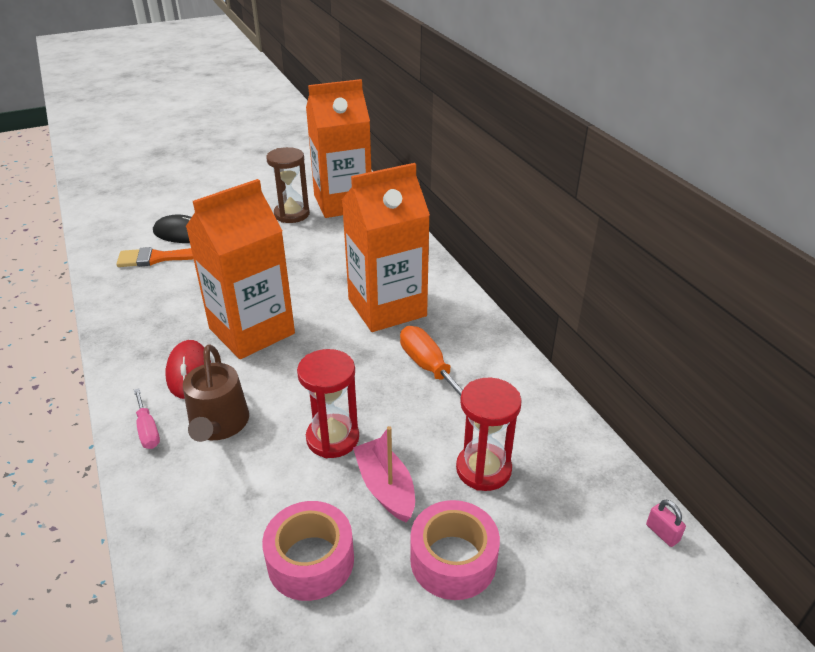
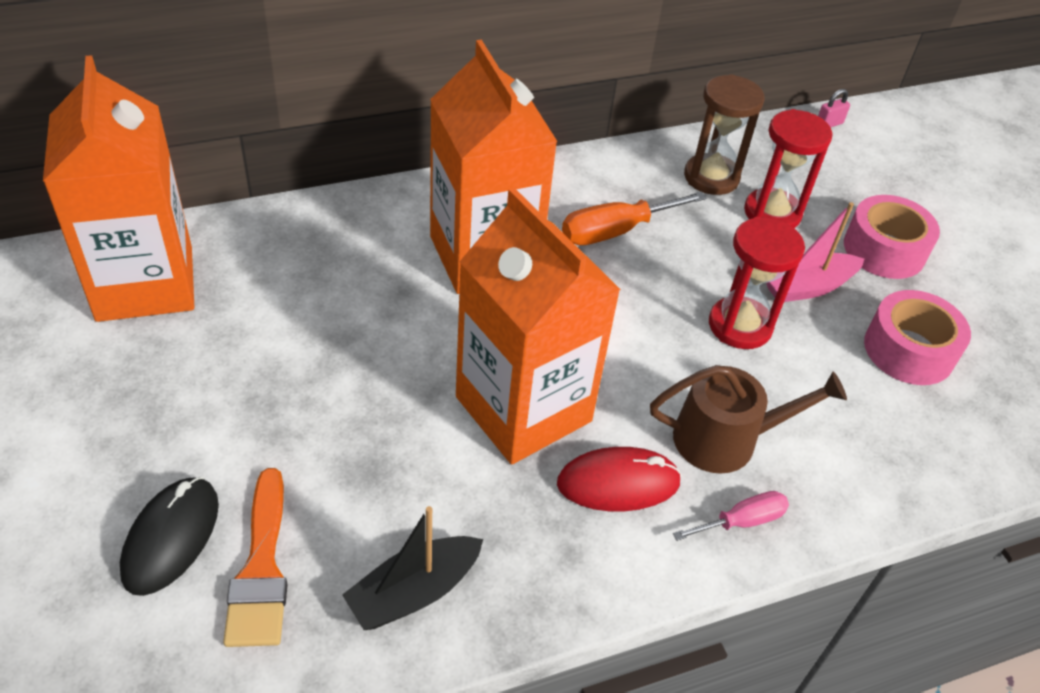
camera: 90 degrees left, 10 degrees up
(134, 302) = (414, 592): none -> black boat
(292, 214) = (159, 357): brown hourglass -> brown hourglass (711, 177)

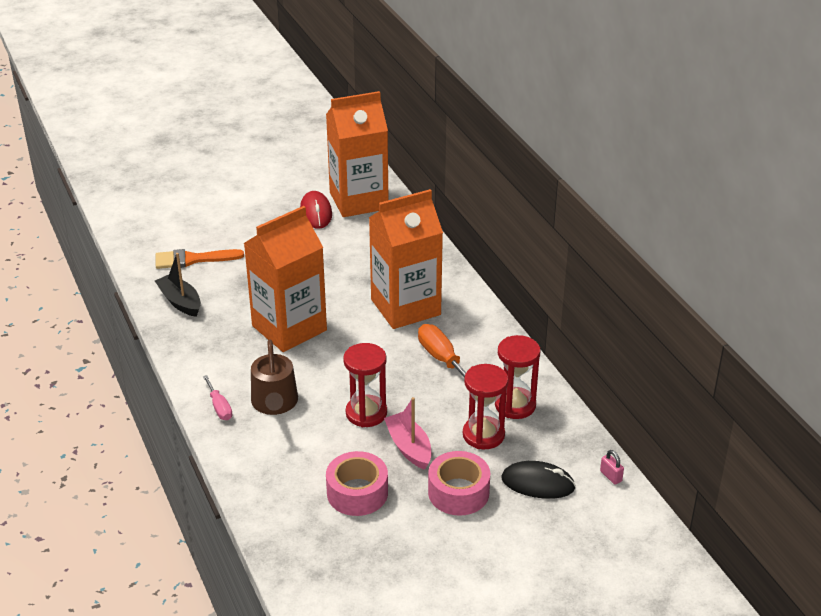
camera: 90 degrees right, 10 degrees down
(171, 537) = (208, 234): black mouse -> black mouse (538, 483)
(618, 483) = (242, 362): red mouse -> red mouse (316, 213)
(711, 177) = (515, 405): brown hourglass -> red hourglass

